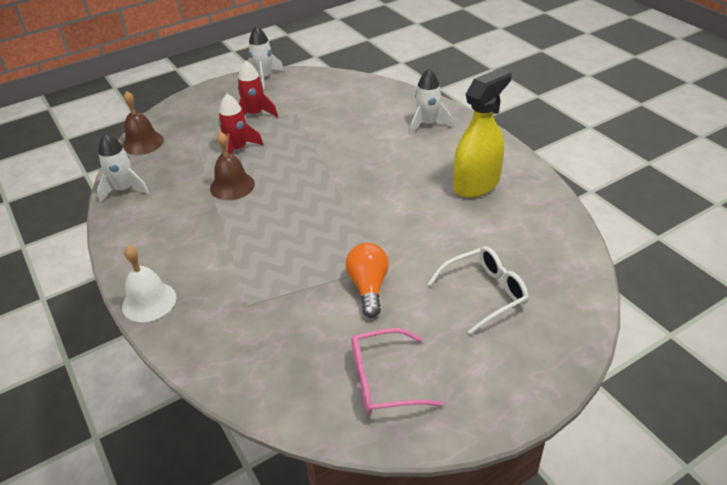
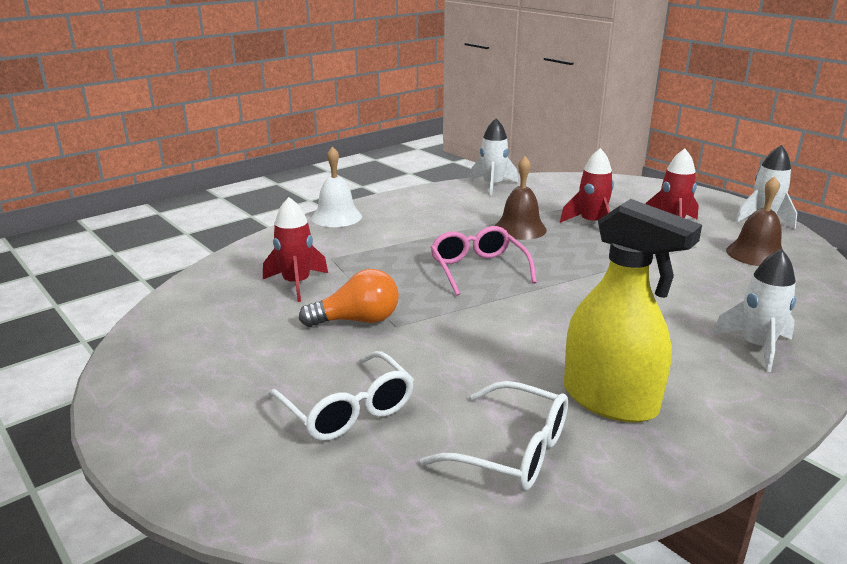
camera: 80 degrees right, 15 degrees down
(142, 143) = (573, 181): brown bell -> brown bell (756, 254)
(295, 327) = (296, 284): none -> red rocket
(383, 380) = (209, 339): pink glasses -> pink glasses (478, 269)
(523, 226) = (512, 451): none -> white glasses

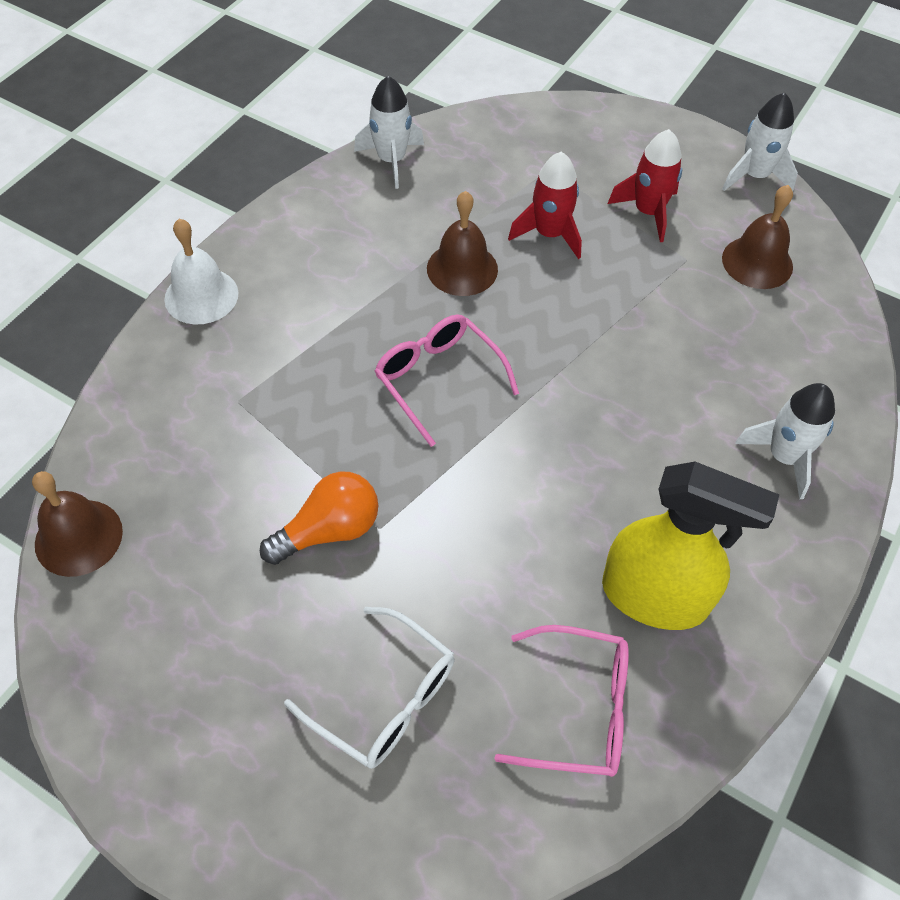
camera: 20 degrees left, 30 degrees up
(185, 295) = (78, 537): none -> brown bell
(296, 284) = (217, 472): red rocket -> none
(512, 451) = (579, 709): white glasses -> pink glasses

